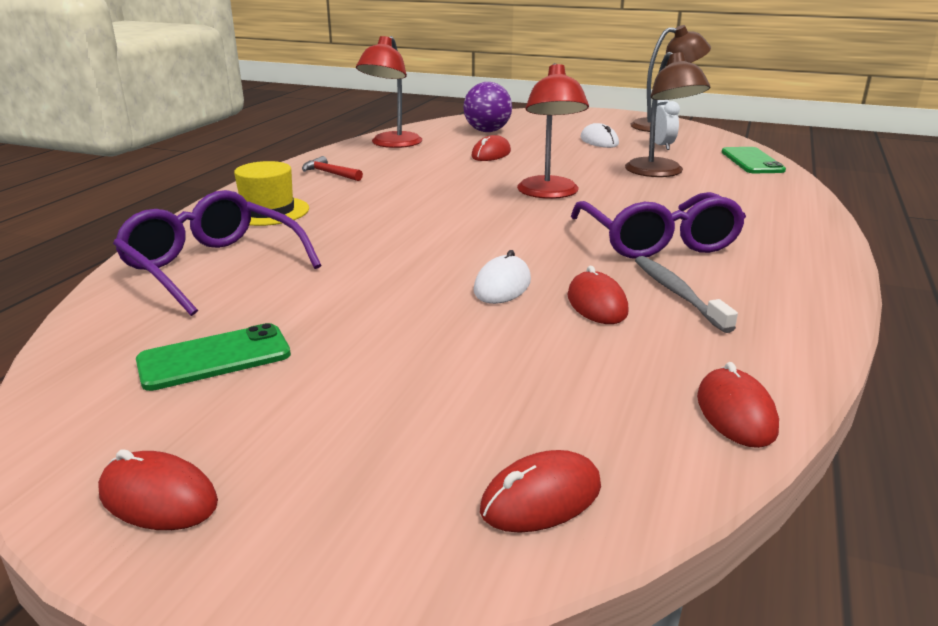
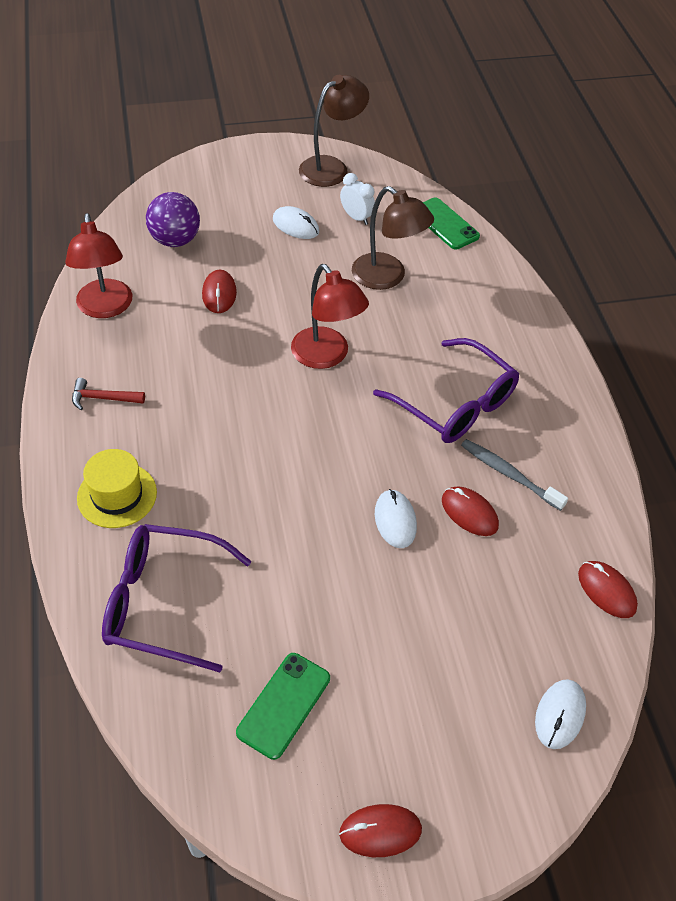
camera: 35 degrees left, 25 degrees up
(541, 498) = (560, 715): red mouse -> white mouse

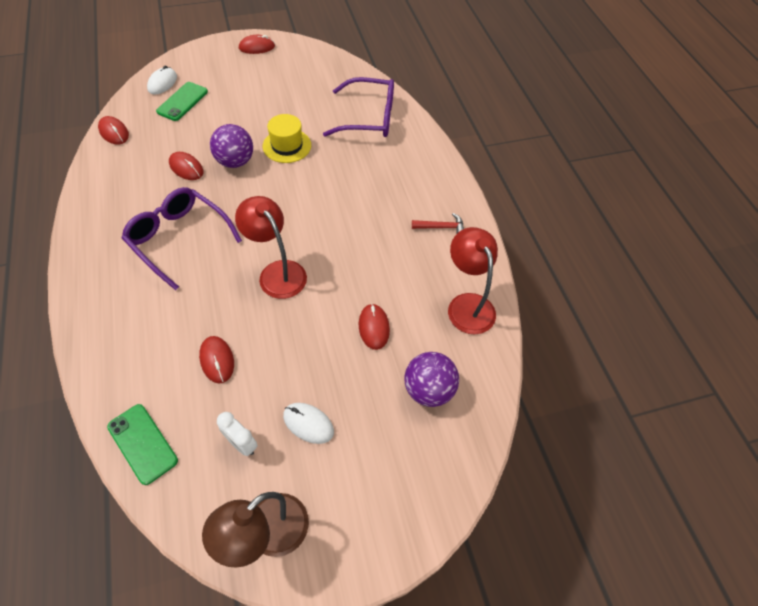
camera: 175 degrees right, 5 degrees up
(117, 495) = (411, 167): yellow hat -> yellow hat (287, 146)
(283, 705) = (301, 82): green phone -> green phone (182, 102)
(387, 277) = (217, 360): brown lamp -> red mouse
(395, 520) = (235, 162): white mouse -> purple ball
(509, 474) = (152, 192): grey toothbrush -> none

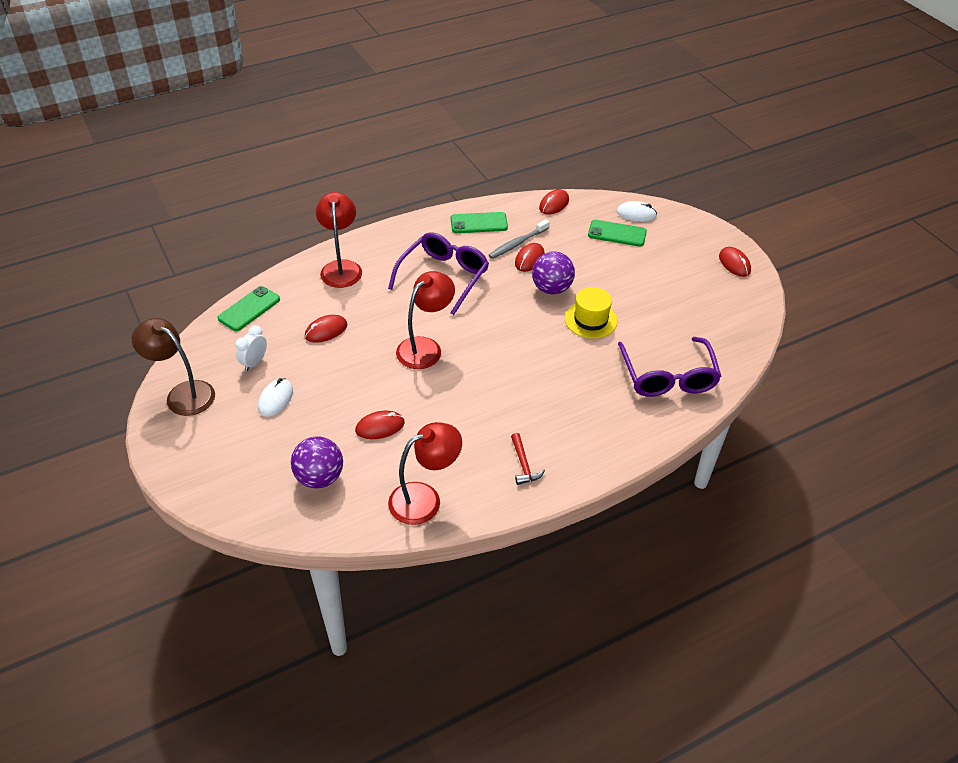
camera: 80 degrees right, 10 degrees down
(109, 194) = (479, 223): none -> green phone
(115, 332) = (341, 267): none -> red lamp
(158, 171) = (517, 243): none -> grey toothbrush

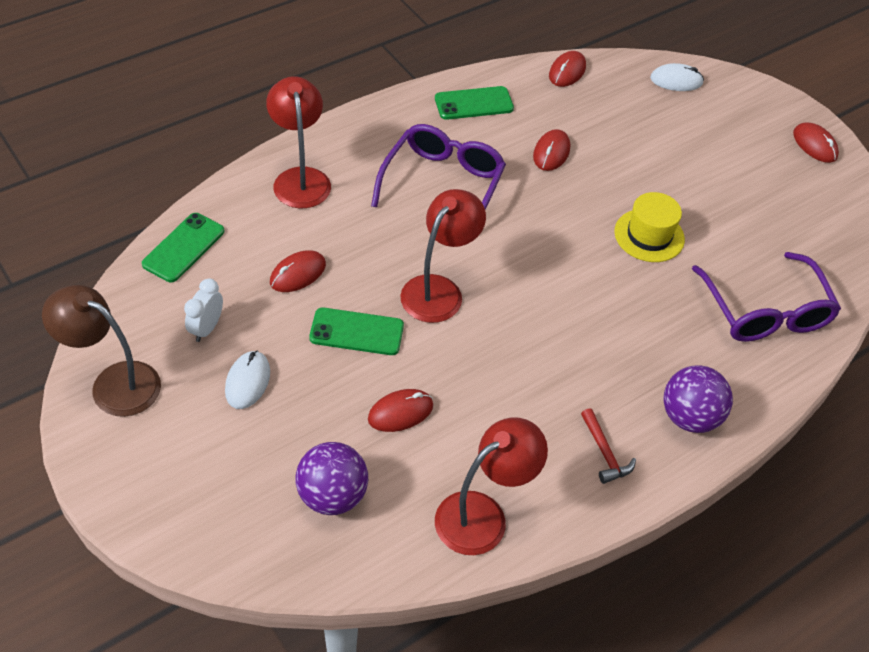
camera: 10 degrees left, 5 degrees up
(517, 243) = (531, 130): grey toothbrush -> none
(551, 289) = (589, 193): purple ball -> purple ball (689, 417)
(617, 234) = (657, 110): green phone -> green phone (356, 332)

